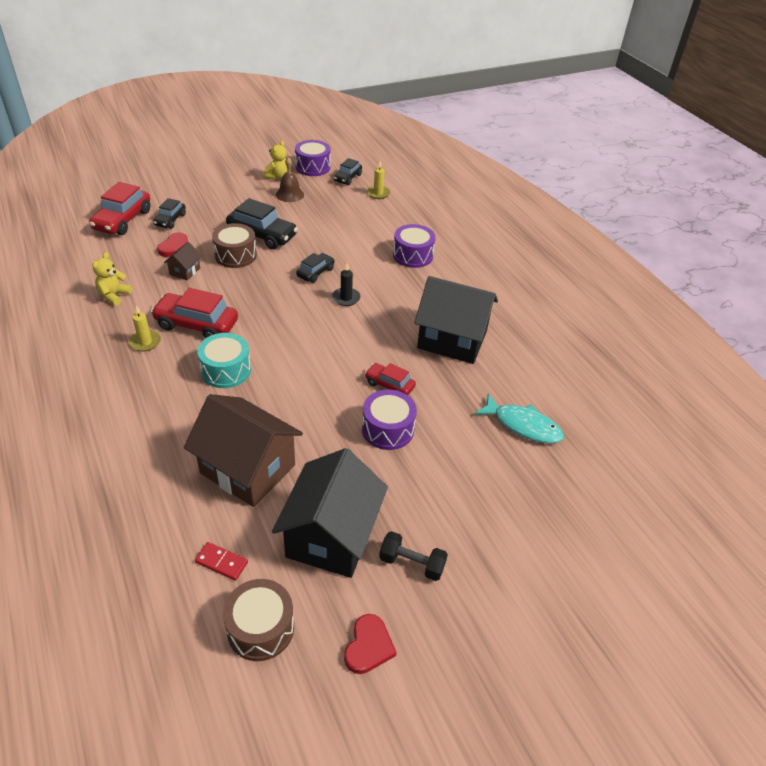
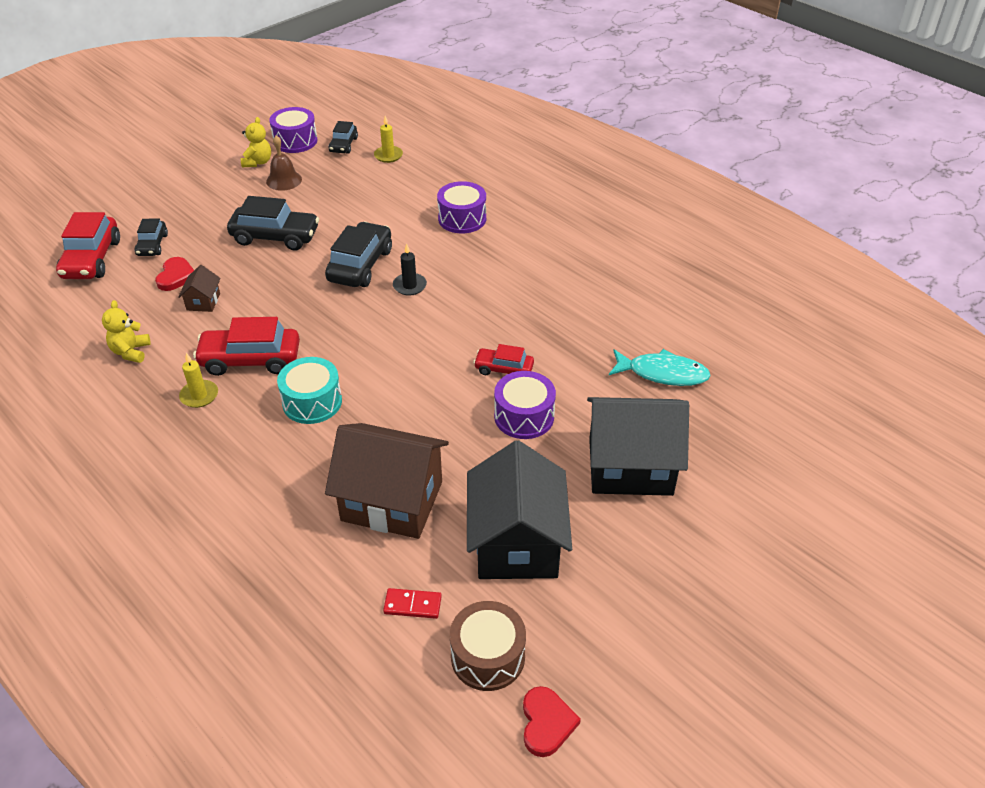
camera: 15 degrees left, 0 degrees up
(235, 255) = (255, 268): brown drum -> none
(315, 272) = (360, 265): black car -> black car, size x1.73
(368, 646) = (606, 638): red heart -> red heart (546, 723)
(412, 563) = (612, 545): black dumbbell -> none
(452, 340) = (548, 302): black house -> black house (630, 466)

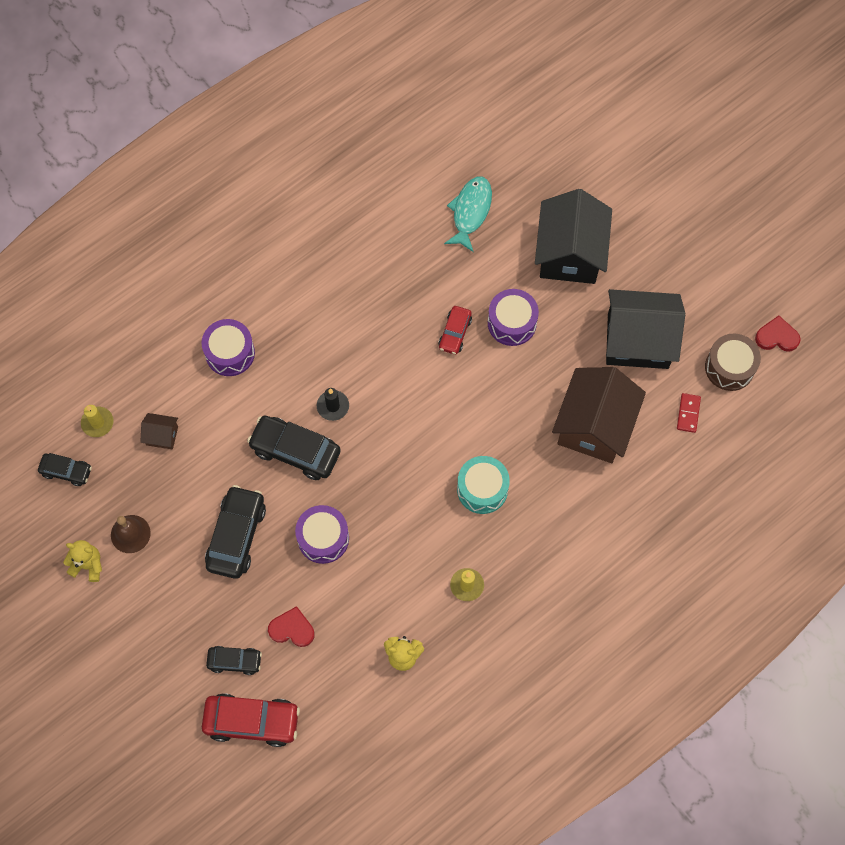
camera: 85 degrees left, 25 degrees up
(203, 302) = (336, 597): brown house -> brown house (162, 435)
(250, 359) = (424, 545): red car -> none
(295, 141) = (48, 526): purple drum -> purple drum (323, 538)

